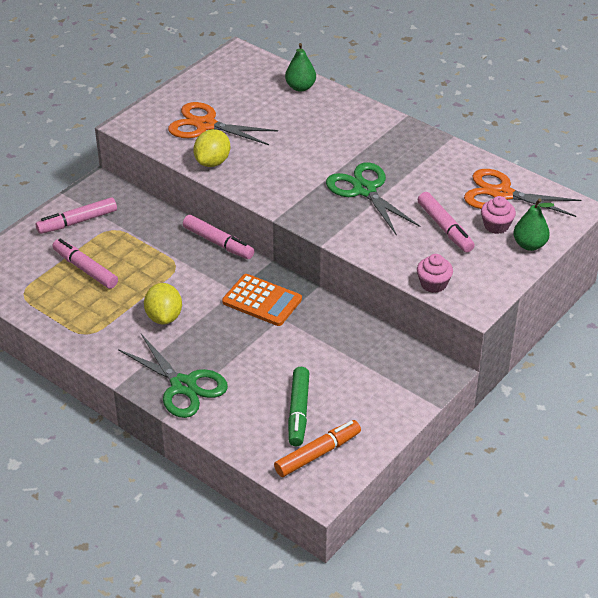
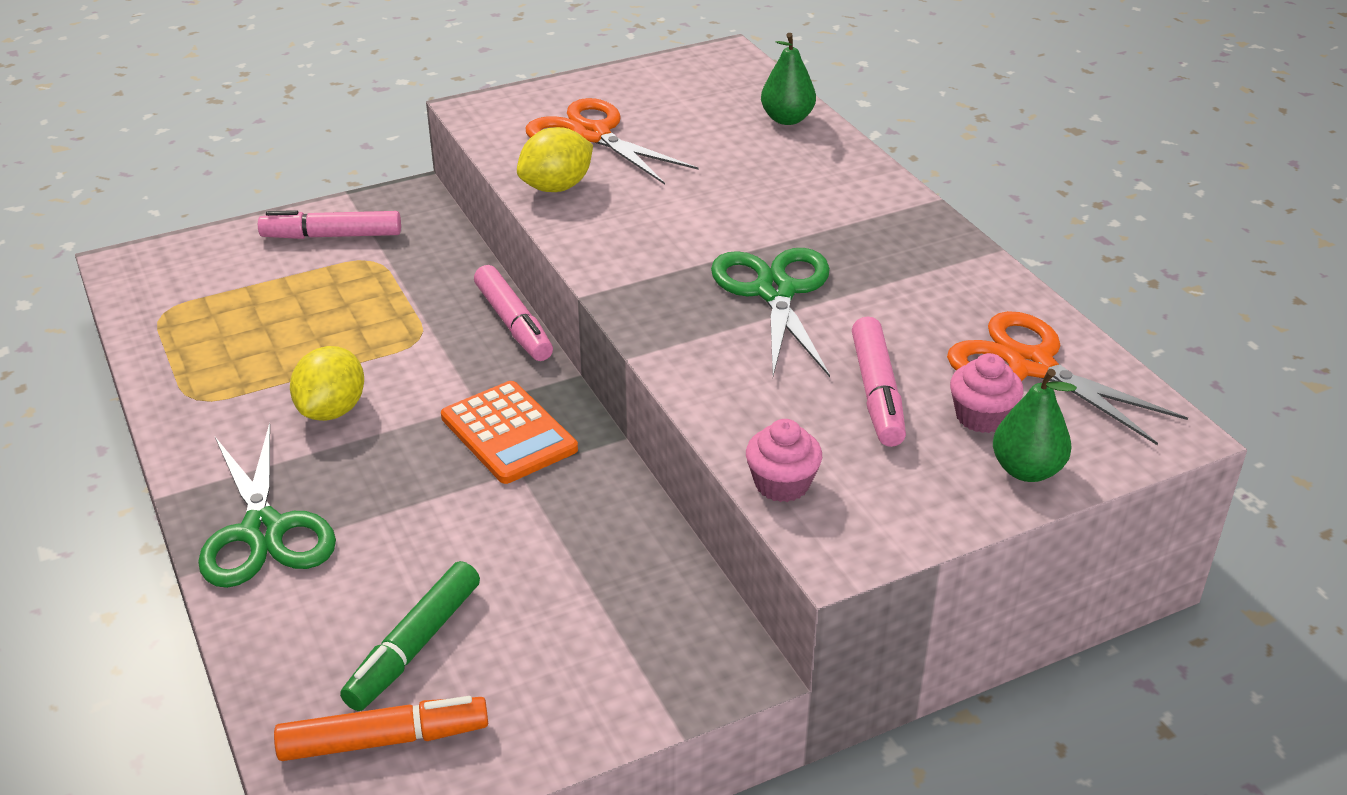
camera: 25 degrees right, 5 degrees down
(85, 269) = (281, 304): pink marker -> none

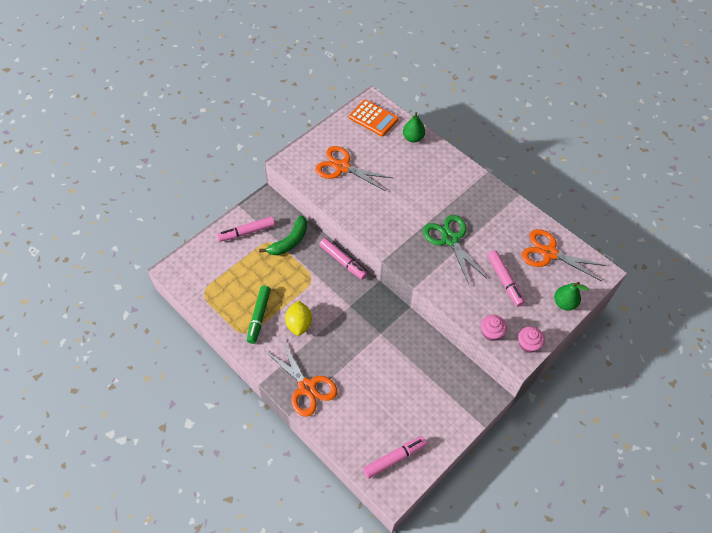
camera: 20 degrees left, 20 degrees up
(263, 531) = (306, 387): green scissors -> orange scissors
(383, 740) = (394, 458): orange marker -> pink marker
(414, 268) = (289, 241): none -> green banana
(415, 646) = (384, 419): green marker -> green marker (259, 316)
(508, 433) = (368, 317): orange calculator -> orange calculator (373, 118)
(556, 187) = (344, 202): yellow lemon -> none
(981, 417) = (542, 282): pink cupcake -> pink cupcake (528, 344)

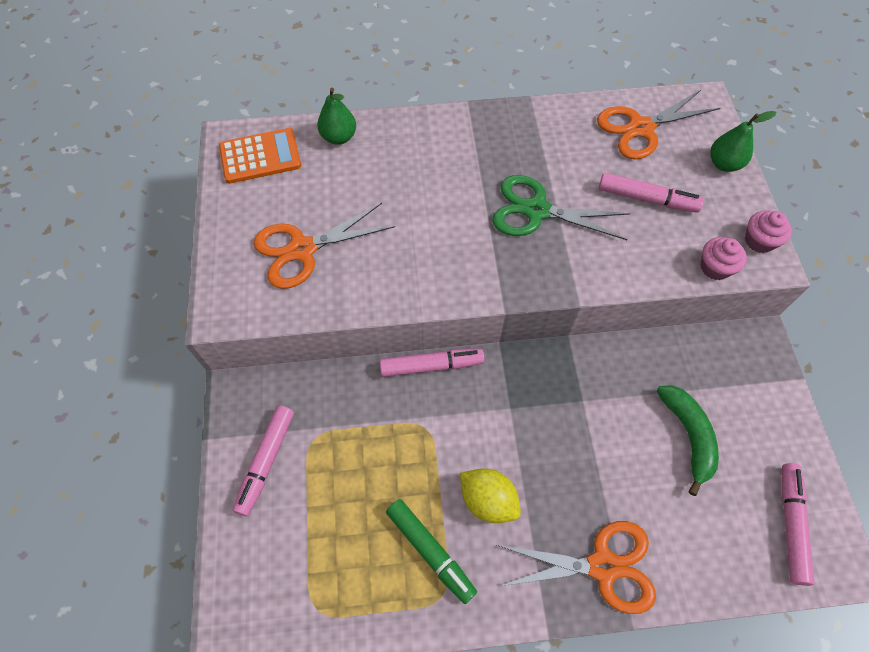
camera: 50 degrees left, 5 degrees up
(289, 241) = (337, 412): green banana -> green banana (688, 436)

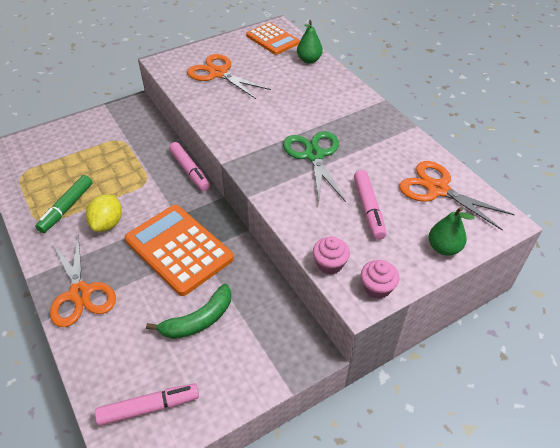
camera: 65 degrees right, 15 degrees down
(266, 461) = (99, 128): pink marker -> none
(570, 423) = (179, 249): none -> orange calculator

